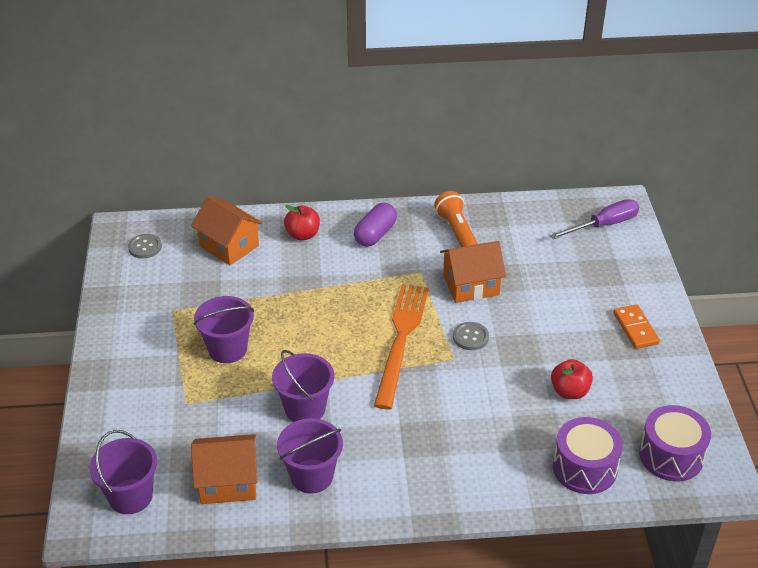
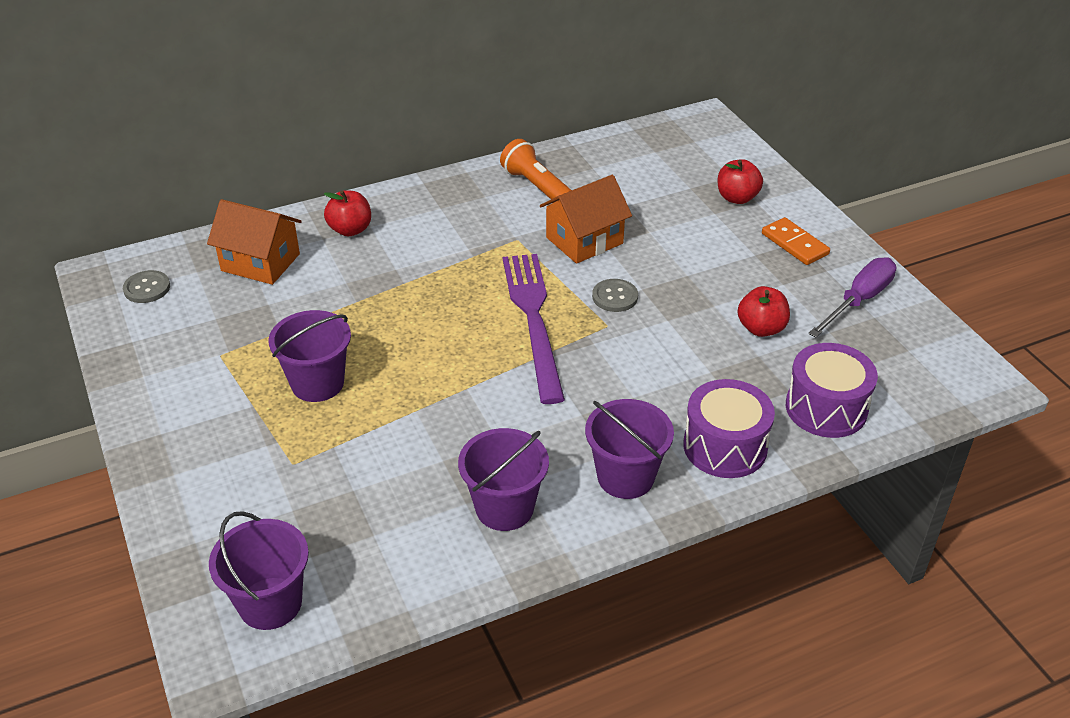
camera: 20 degrees left, 0 degrees up
(228, 482) = (398, 546): orange house -> none
(305, 409) = (454, 429): purple bucket -> purple bucket (625, 477)
(375, 234) = (440, 210): purple capsule -> none
(401, 340) = (533, 319): orange fork -> purple fork
(603, 225) = (698, 146): purple screwdriver -> purple screwdriver (858, 301)
(610, 278) = (737, 198): none -> red apple
(671, 456) = (912, 369): purple drum -> purple drum (725, 446)

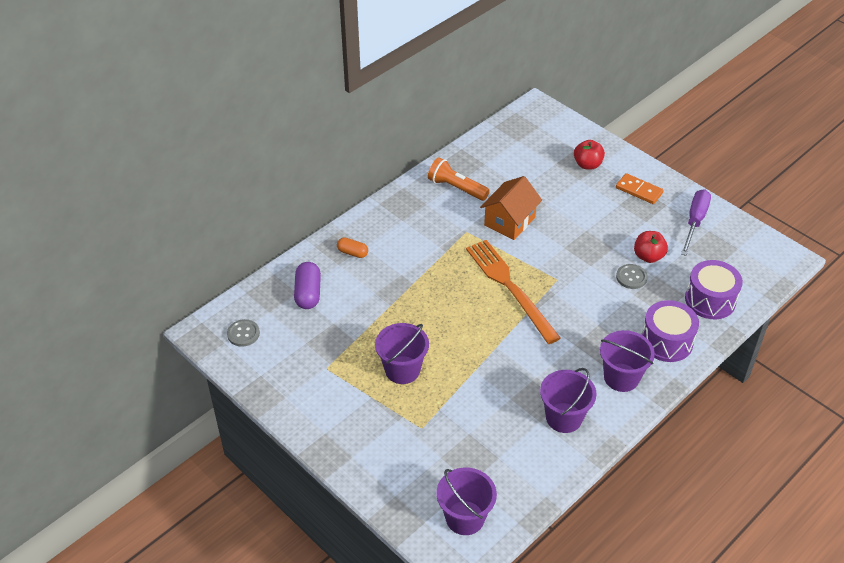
camera: 20 degrees left, 5 degrees up
(260, 262) = (308, 293): orange house -> purple capsule
(350, 230) = (352, 253): red apple -> orange capsule
(533, 319) = (510, 287): purple fork -> orange fork
(615, 297) = (550, 258): grey button -> grey button (631, 277)

